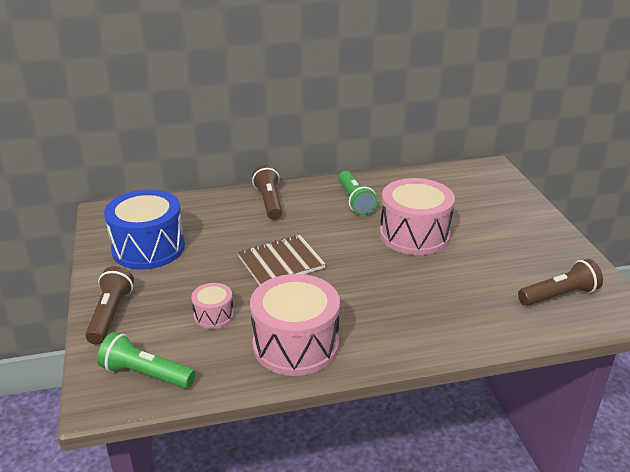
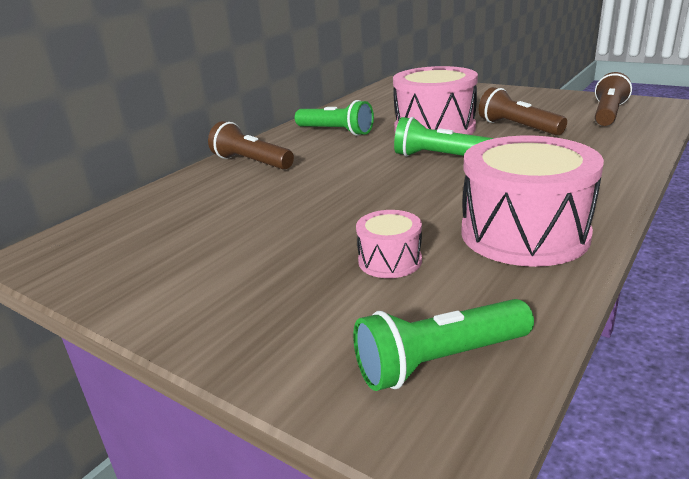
camera: 40 degrees left, 5 degrees down
(110, 314) = (252, 337): brown flashlight -> brown flashlight (518, 127)
(148, 248) = (173, 252): blue drum -> none
(281, 262) = (363, 191): brown notebook -> none
(367, 262) = (439, 157): none -> green flashlight

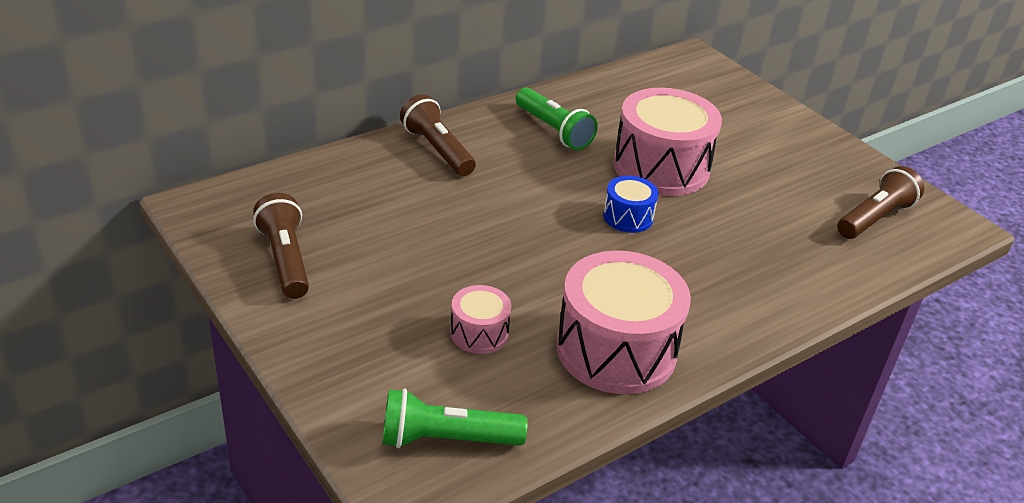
camera: 15 degrees right, 10 degrees up
(439, 157) = (628, 217): green flashlight -> blue drum
(518, 127) = (752, 201): brown flashlight -> brown flashlight (285, 260)

